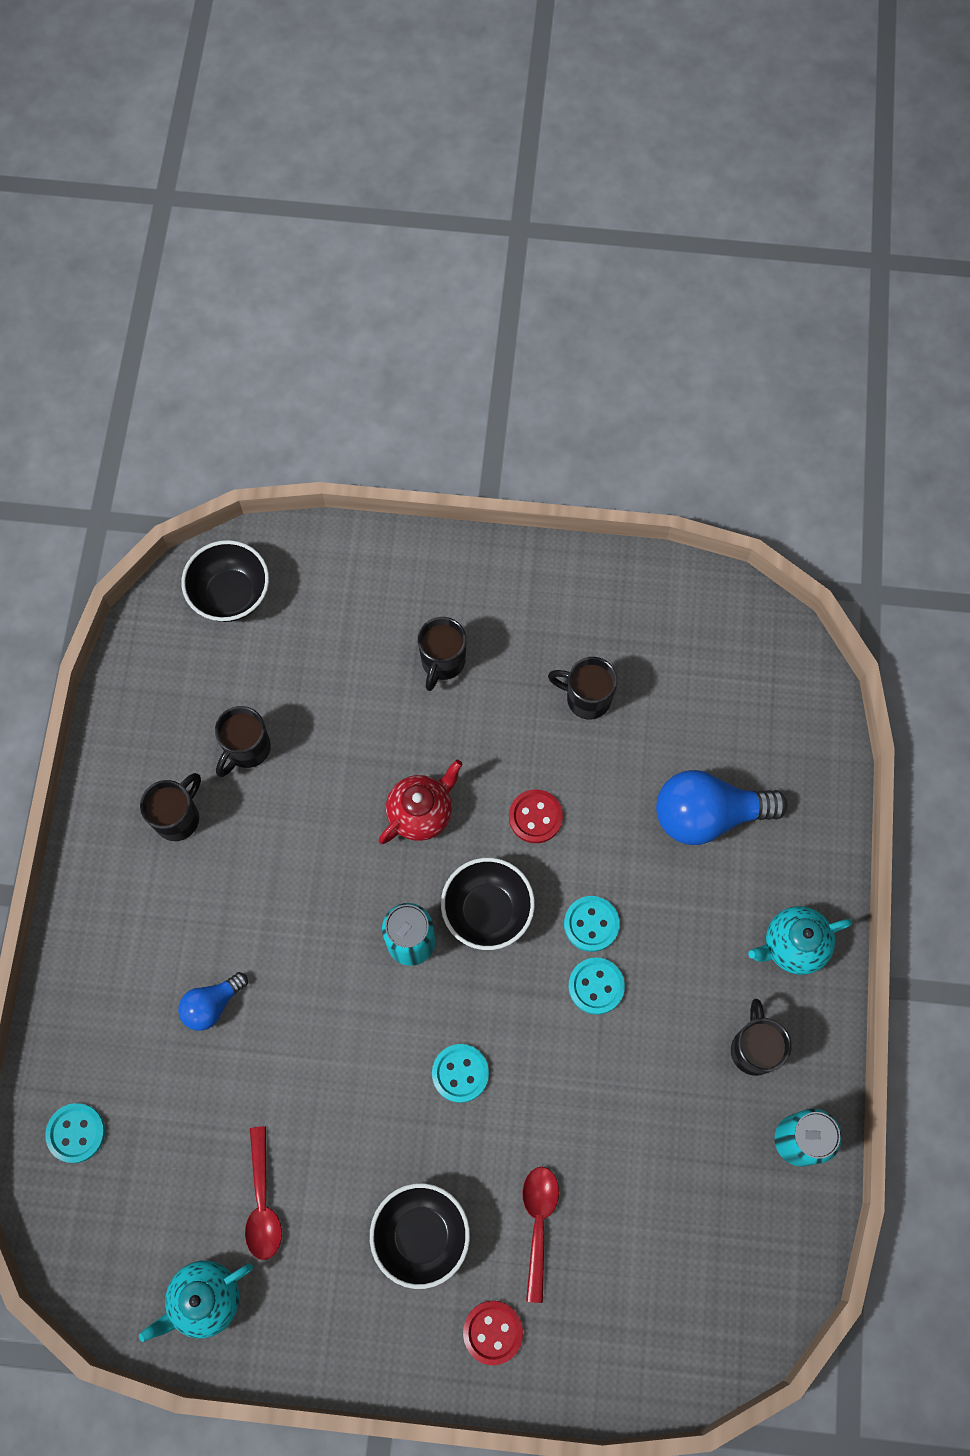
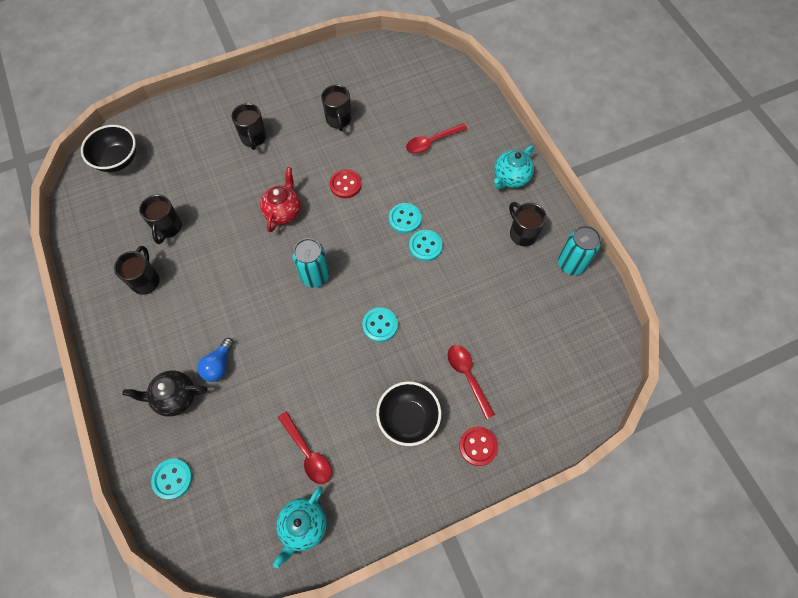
camera: 30 degrees left, 5 degrees down
(133, 1019) = (175, 397): none -> black teapot
(487, 911) = (347, 240): black bowl -> none
(586, 698) = (339, 120): black mug -> black mug turned 90 degrees counterclockwise
(708, 815) = (432, 142): blue light bulb -> red spoon

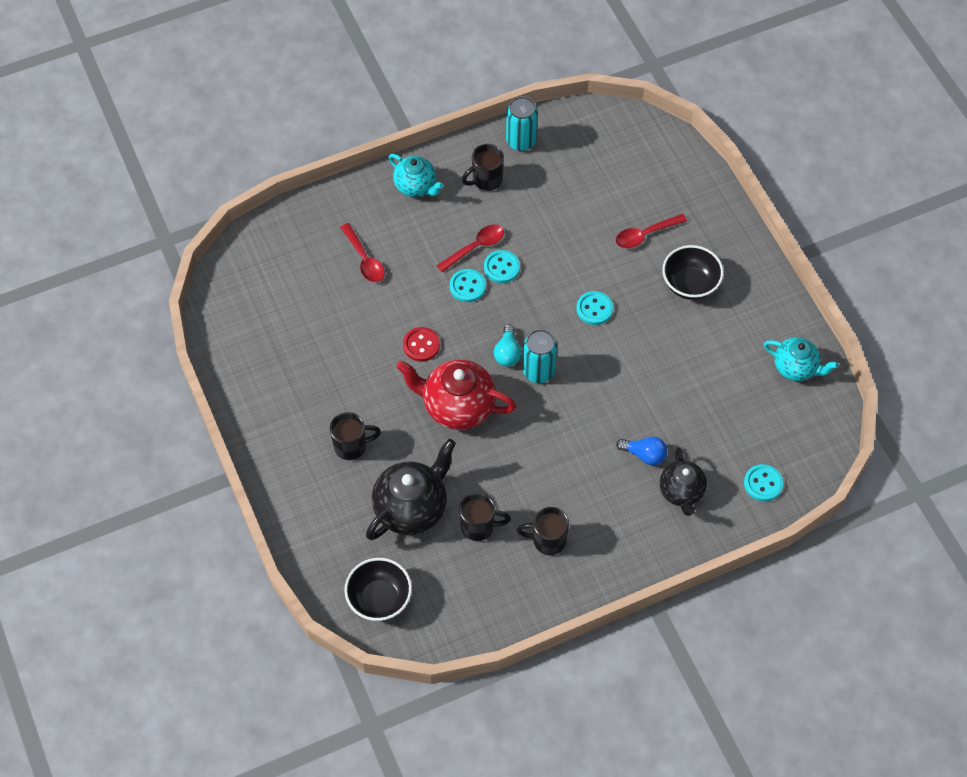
camera: 90 degrees left, 5 degrees down
(193, 180) = (412, 508): none -> black teapot
(283, 211) = (457, 406): red teapot -> red teapot, size x1.58
(307, 453) = (729, 368): red spoon -> red spoon (475, 247)
(335, 250) = (507, 353): none -> turquoise light bulb
(339, 120) = (328, 355): black mug -> none
(478, 446) = (712, 229): red button -> none

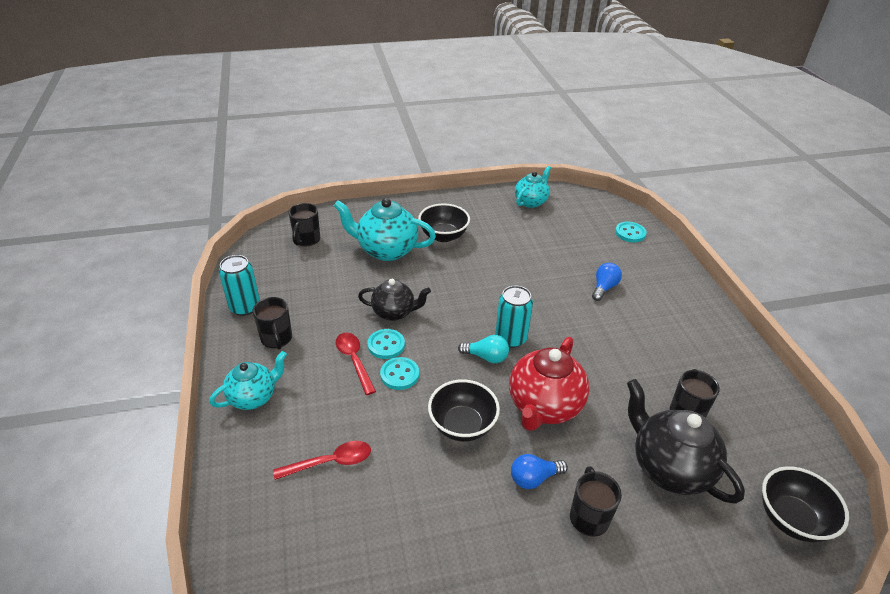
camera: 80 degrees left, 20 degrees down
(379, 404) = (534, 478): none -> blue light bulb
(421, 345) = (462, 425): red button -> black bowl
(547, 540) = (695, 363): black mug -> black mug (306, 240)
(594, 309) = (452, 292): turquoise button -> none
(645, 235) = (386, 250): red spoon -> turquoise teapot
(681, 492) = (639, 274): black teapot -> black teapot (394, 312)

